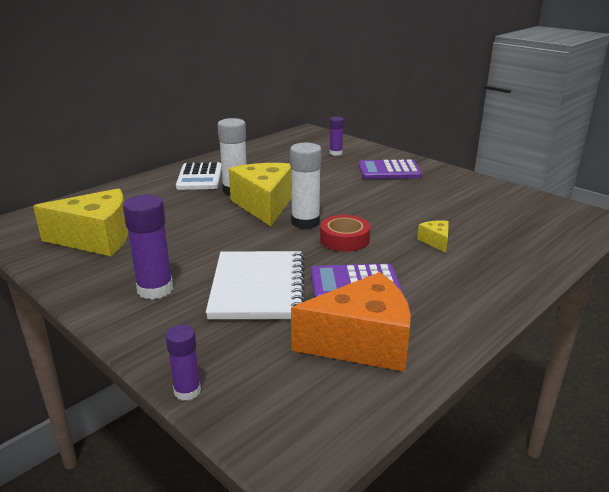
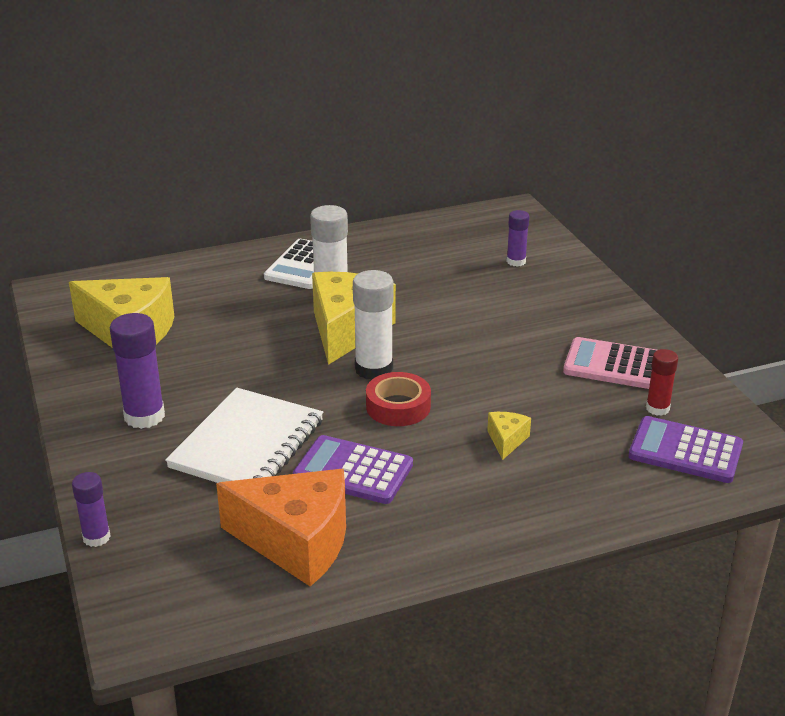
camera: 25 degrees right, 5 degrees up
(389, 171) = (560, 311): purple calculator -> purple calculator (685, 451)
(450, 190) = (613, 365): none -> pink calculator
(501, 205) = (657, 408): none -> red glue stick

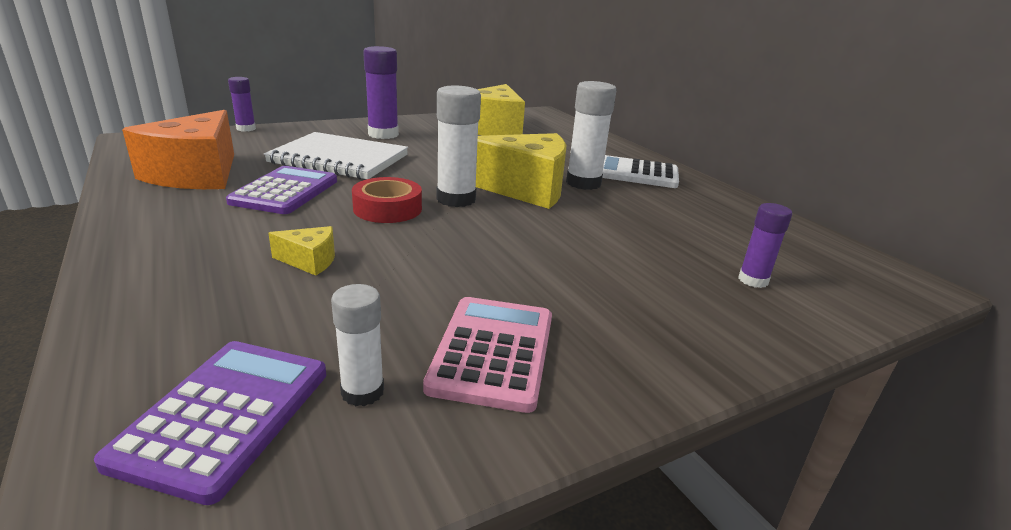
camera: 80 degrees right, 5 degrees down
(657, 408) = (362, 392): red glue stick -> white glue stick

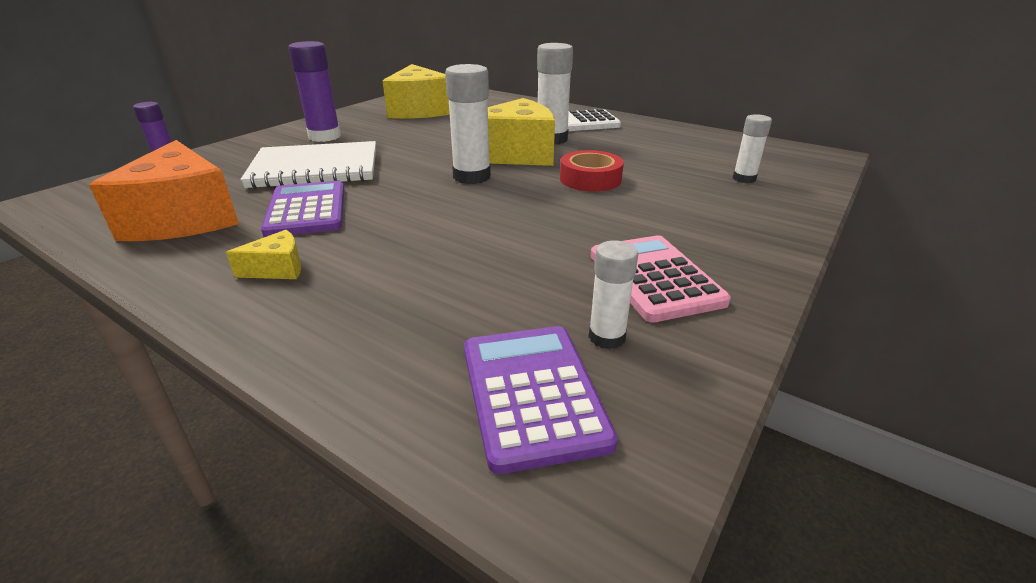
camera: 25 degrees left, 5 degrees up
(310, 261) = (422, 260): yellow cheese -> yellow cheese (278, 269)
(387, 209) = (425, 199): red tape -> red tape (590, 179)
(753, 280) = (744, 179): purple glue stick -> white glue stick

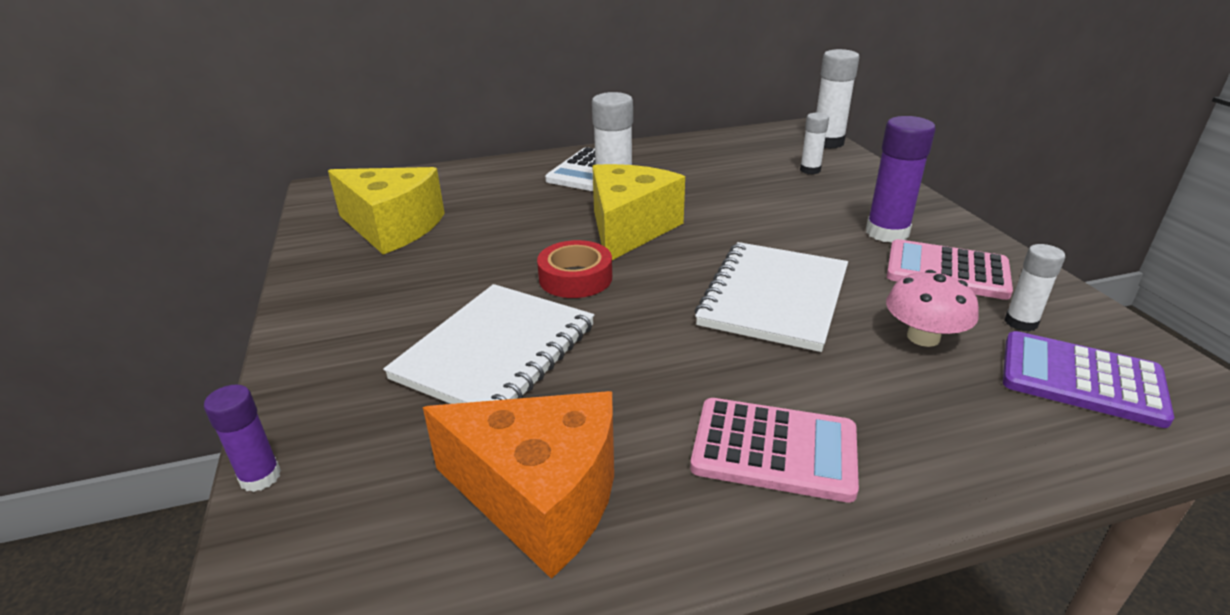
camera: 50 degrees left, 0 degrees up
(278, 269) = (774, 450): yellow cheese -> pink calculator
(307, 210) = (628, 392): purple calculator -> none
(324, 136) = (380, 315): purple glue stick -> purple glue stick (887, 233)
(472, 177) = (658, 269): white glue stick -> white glue stick (827, 142)
(486, 220) = (774, 298): none -> white notebook
(506, 291) = (923, 337): none -> pink mushroom
(590, 179) = (737, 221): red tape -> red tape (575, 278)

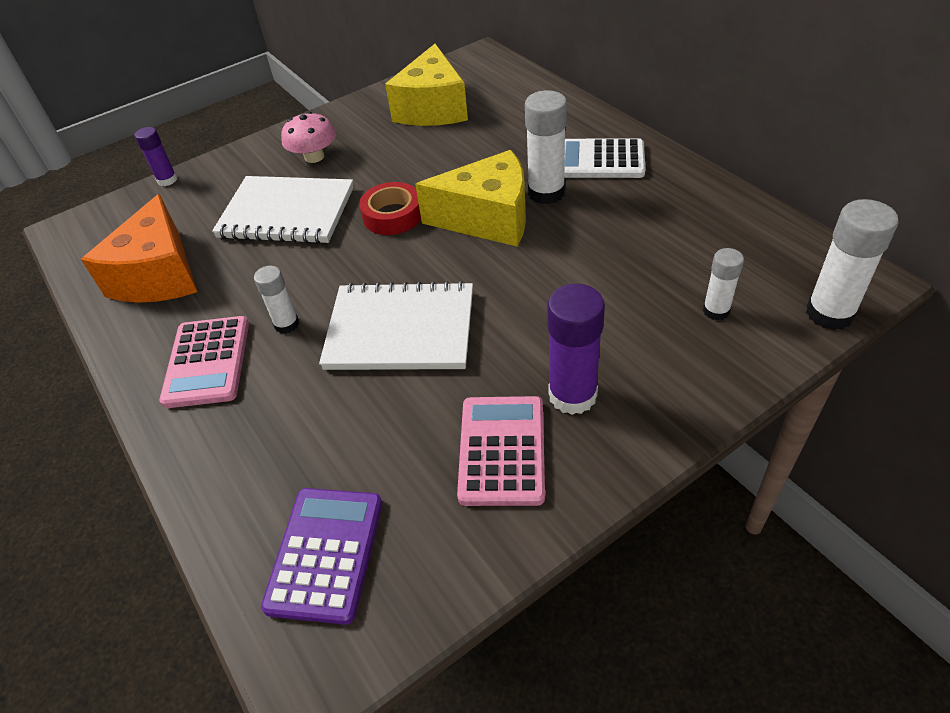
camera: 75 degrees right, 15 degrees up
(923, 337) = (366, 435): pink mushroom -> pink mushroom (314, 157)
(1021, 322) = (414, 512): white glue stick -> white glue stick (286, 324)

